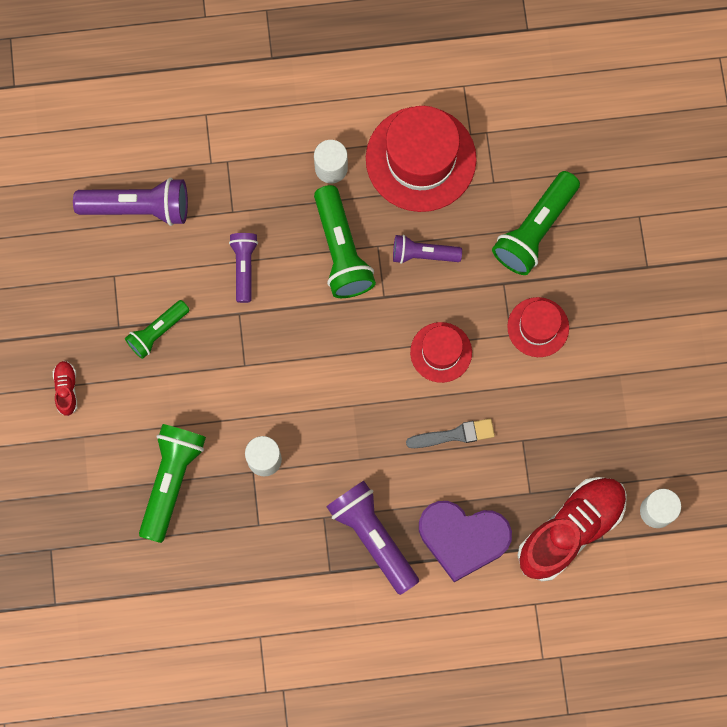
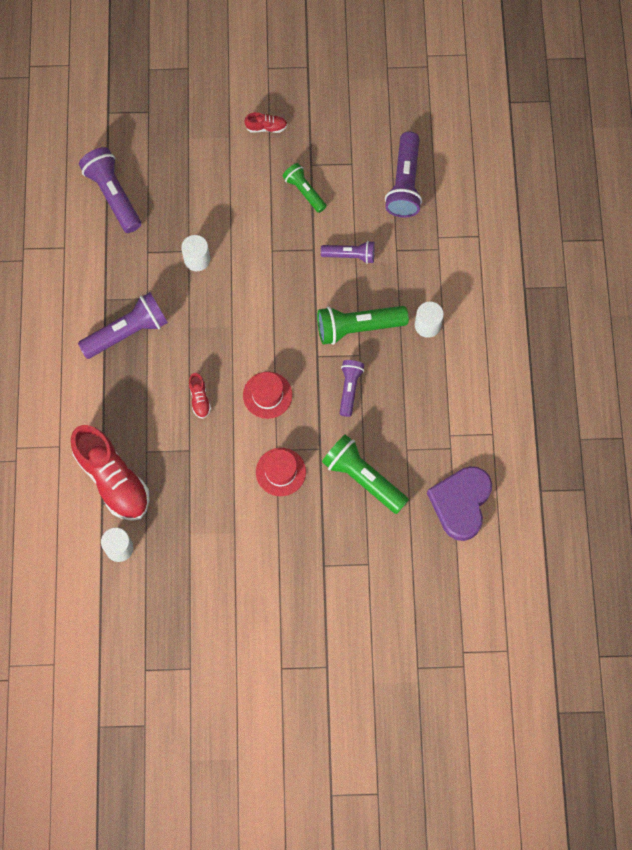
camera: 95 degrees right, 5 degrees down
(171, 481) = (188, 194): green flashlight -> none
(179, 581) = (113, 195): none -> purple flashlight
(420, 159) = (430, 394): red hat -> none
(454, 435) = (199, 399): grey brush -> red shoe
(463, 538) = (117, 397): purple heart -> purple heart (461, 503)

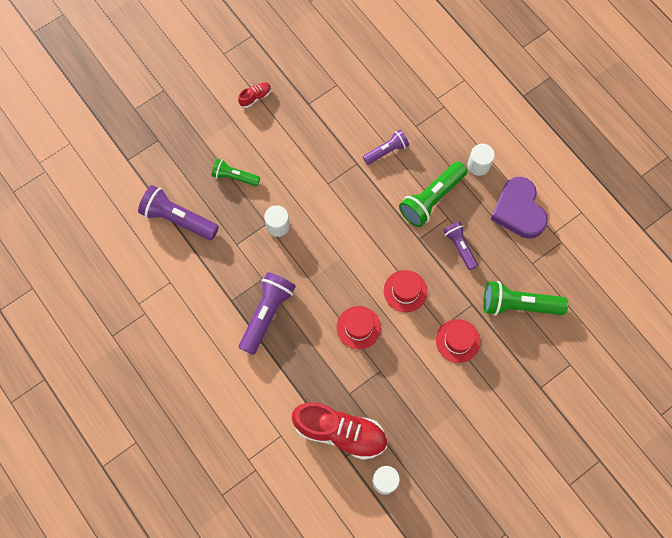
camera: 35 degrees left, 0 degrees up
(199, 399) = (358, 327): red shoe -> red hat
(304, 191) = (318, 126): green flashlight -> green flashlight (234, 177)
(405, 183) = (385, 75): purple flashlight -> none
(461, 503) = (598, 276): purple heart -> purple heart (518, 210)

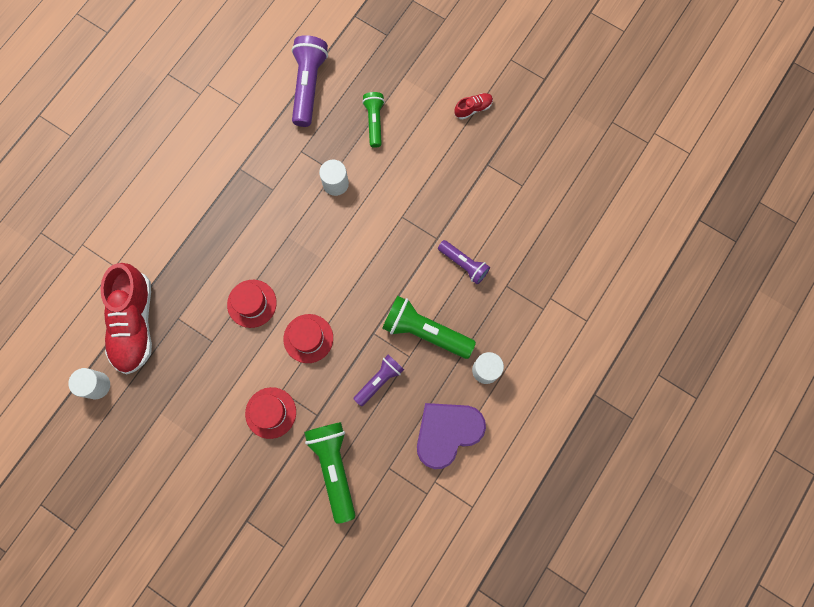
camera: 70 degrees right, 5 degrees up
(255, 97) = (473, 108): red shoe -> red shoe turned 60 degrees counterclockwise
(267, 314) = (236, 207): purple flashlight -> none

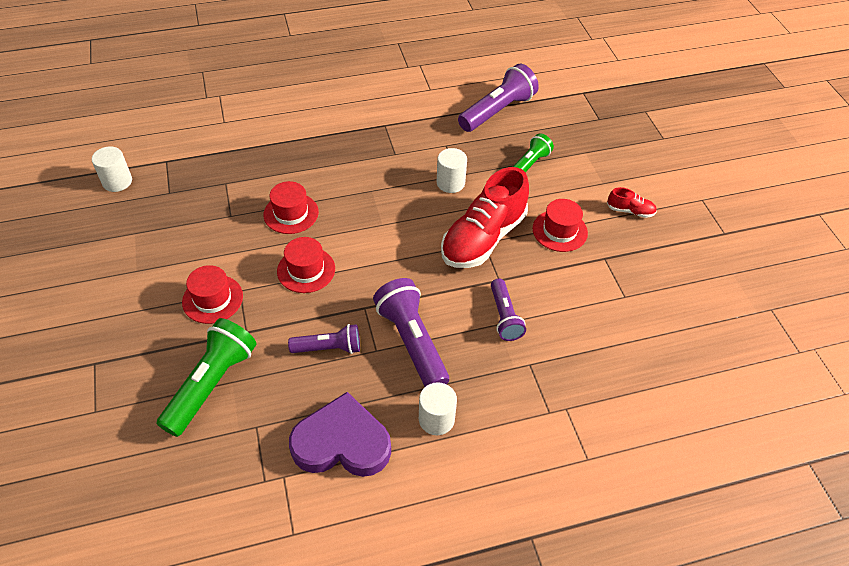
camera: 40 degrees right, 25 degrees down
(135, 323) = (192, 164): red shoe -> red shoe (483, 238)
(425, 331) = (412, 342): green flashlight -> purple flashlight
(442, 165) = (559, 231): none -> red hat

